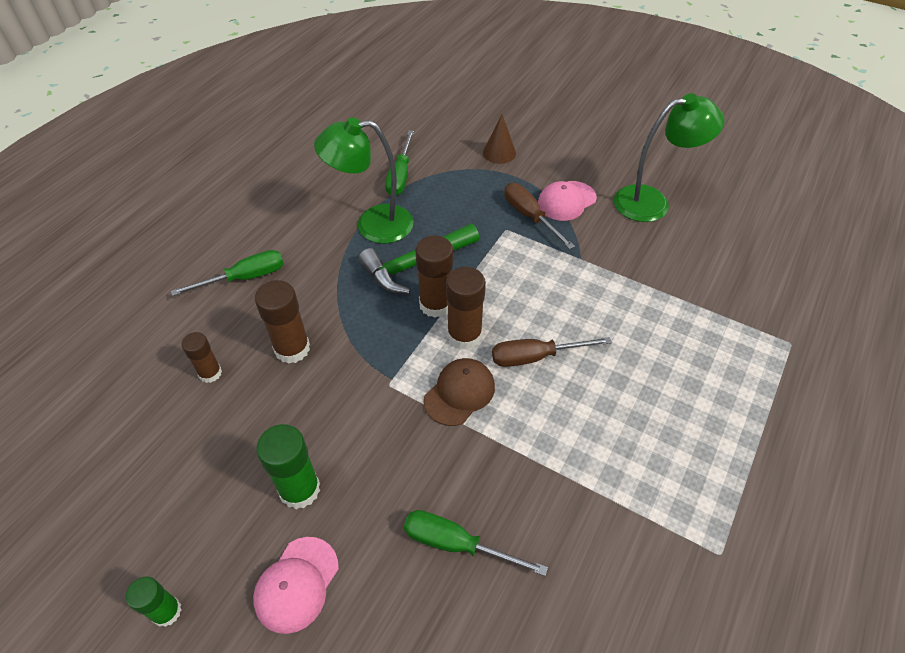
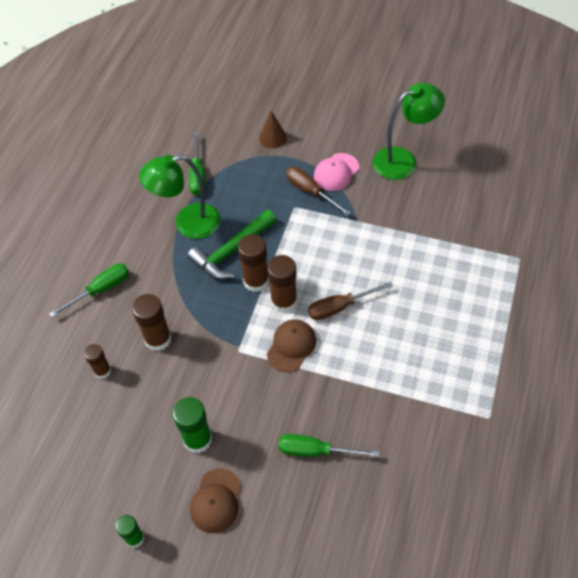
camera: 10 degrees left, 5 degrees up
(296, 584) = (216, 501): pink cap -> brown cap

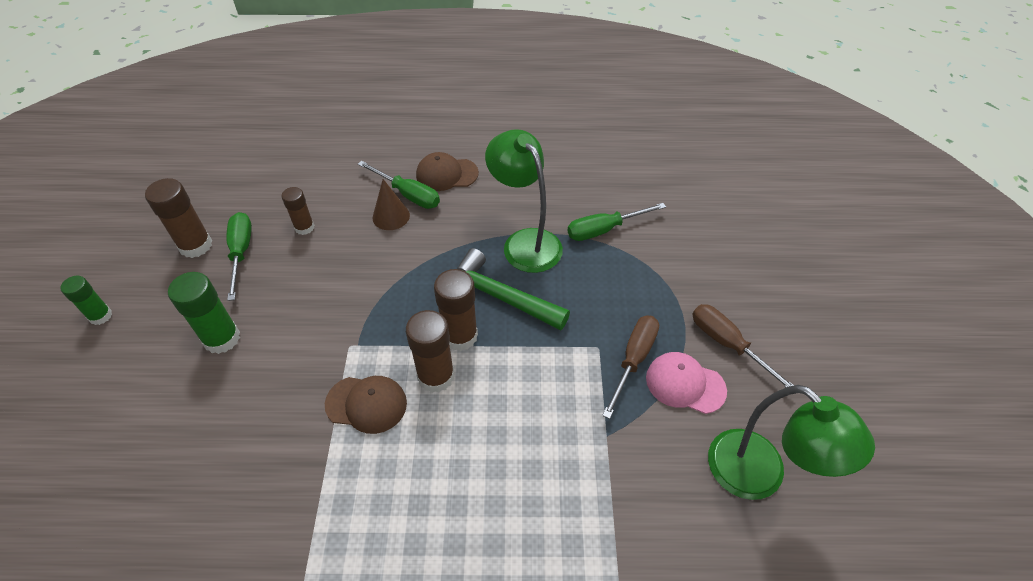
camera: 70 degrees right, 5 degrees down
(158, 339) = (353, 262): brown glue stick -> brown glue stick (195, 245)
(216, 501) = (140, 380): brown cap -> brown cap (446, 174)
(273, 138) = (707, 290): brown cone -> brown cone (391, 216)
(315, 451) = (207, 476): green screwdriver -> green screwdriver (241, 252)
(340, 307) = (443, 450): brown screwdriver -> brown screwdriver (728, 344)

